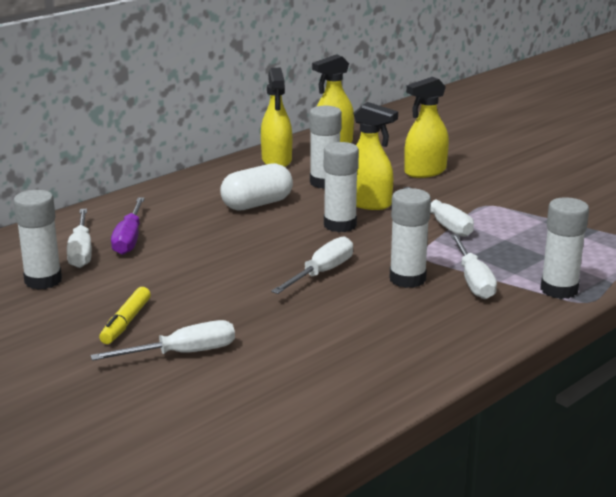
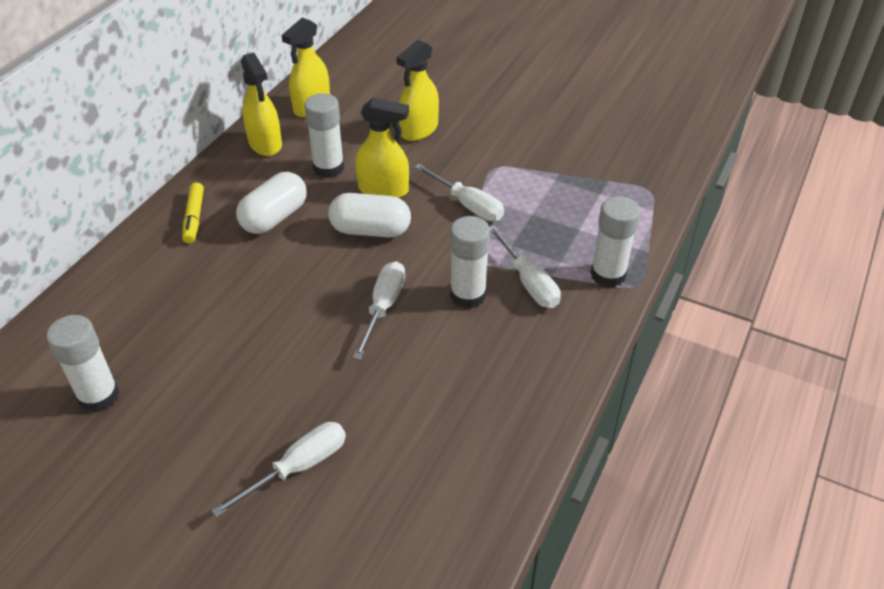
camera: 20 degrees left, 20 degrees up
(81, 251) = (120, 338): white screwdriver -> none
(126, 322) = (219, 437): yellow marker -> yellow marker (194, 218)
(129, 239) = (163, 304): purple screwdriver -> none
(340, 225) = (370, 230): white glue stick -> white capsule

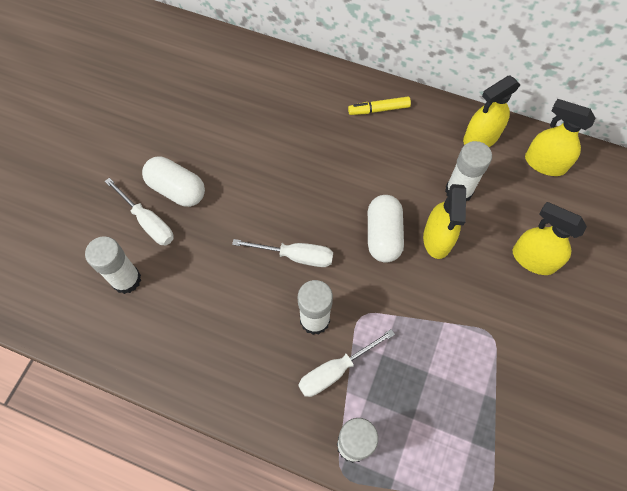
camera: 85 degrees right, 20 degrees up
(98, 396) = (205, 99): white glue stick -> white glue stick (126, 280)
(274, 217) = (388, 162): white capsule -> white capsule (177, 189)
(467, 204) = (430, 312): white screwdriver -> none

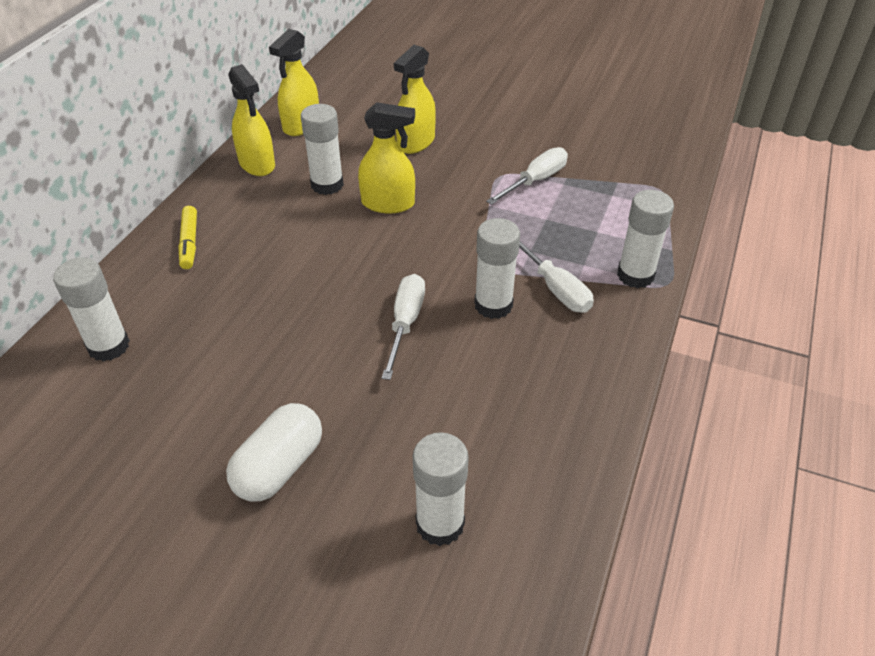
camera: 90 degrees left, 20 degrees down
(148, 222) = (335, 503): white screwdriver -> white screwdriver (535, 181)
(278, 85) = (108, 346): none -> white glue stick
(383, 235) = (380, 245): white capsule -> none

